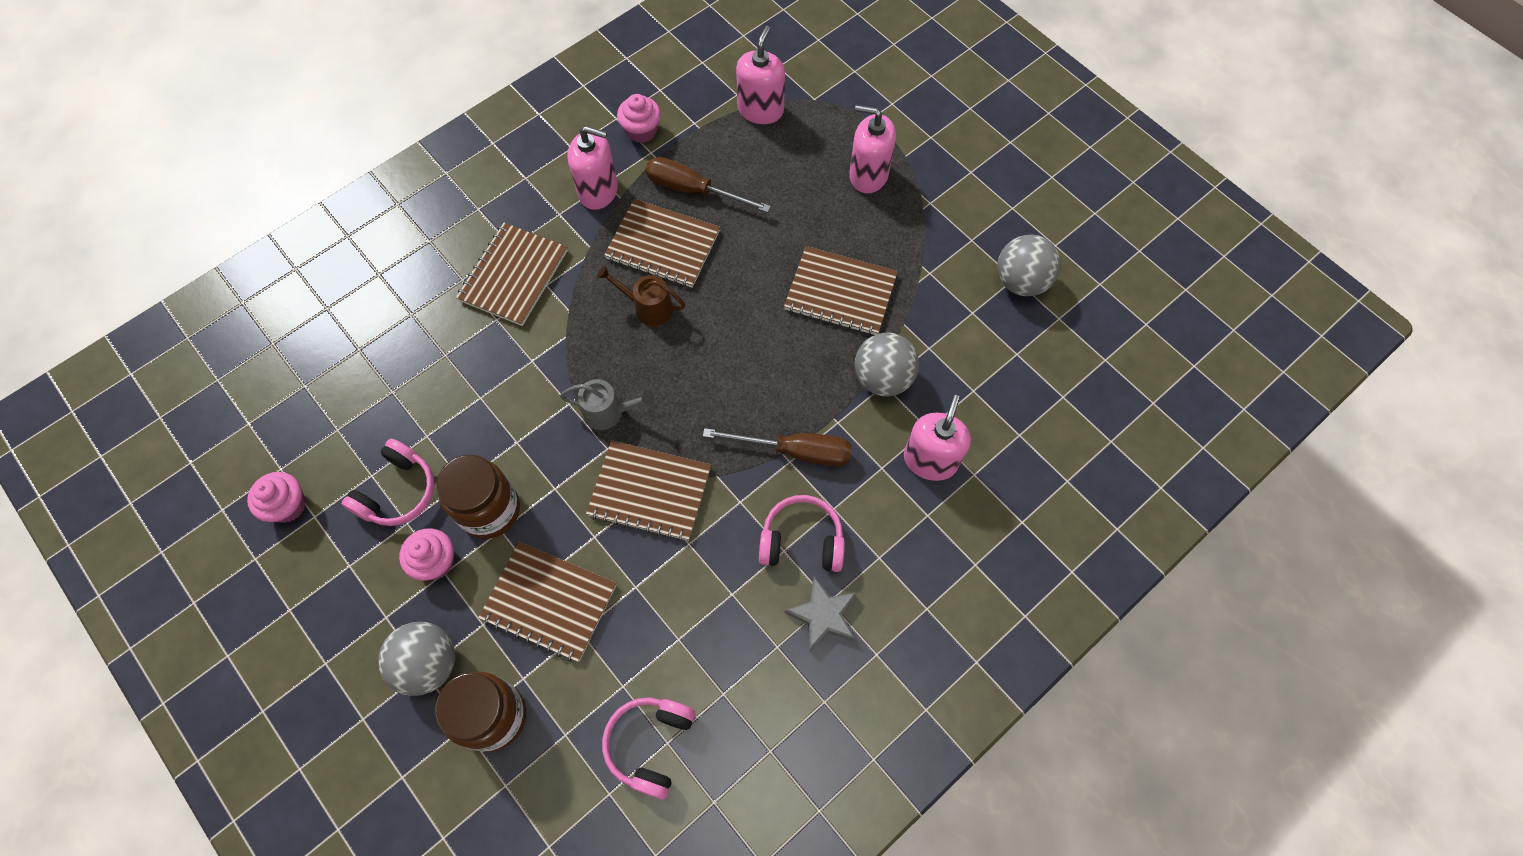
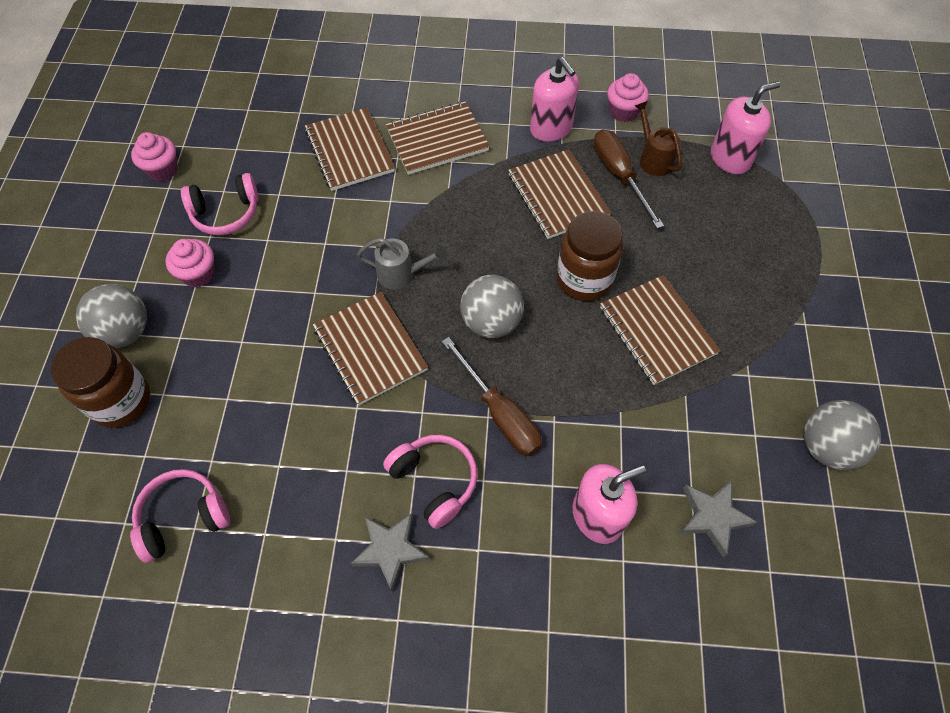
camera: 45 degrees right, 5 degrees down
(490, 510) = (262, 271): brown jar -> brown jar (584, 279)
(549, 602) = (230, 361): brown notebook -> brown notebook (349, 151)
(609, 412) = (401, 274): grey watering can -> grey watering can turned 45 degrees counterclockwise
(647, 307) = (502, 227): brown watering can -> brown watering can (653, 158)
(868, 175) = (771, 265): pink soap dispenser -> none
(883, 378) = (624, 420): grey ball -> grey ball (491, 322)
(999, 393) = (712, 517): none -> grey star

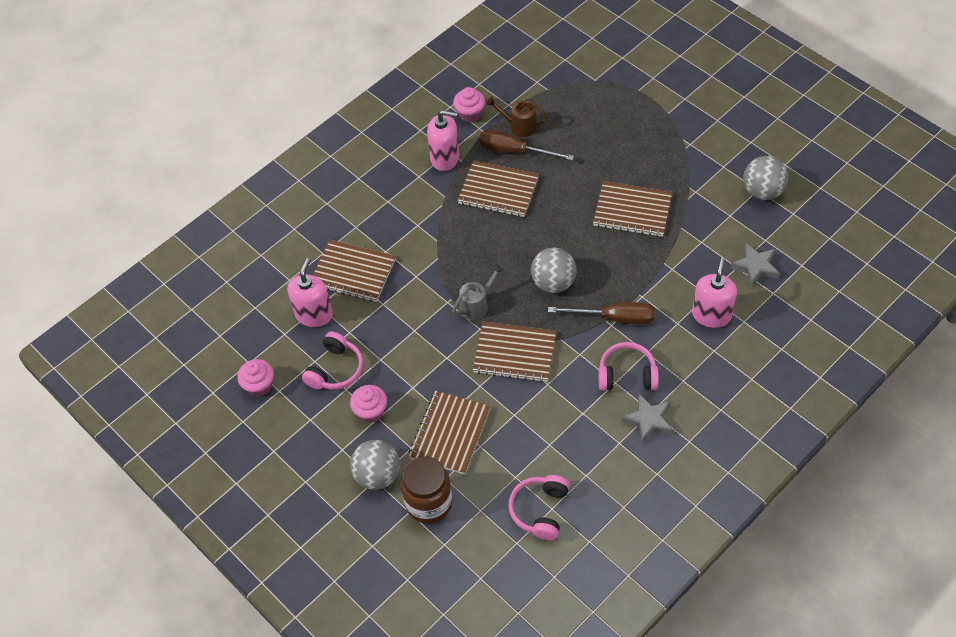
camera: 45 degrees left, 5 degrees down
(437, 140) = (392, 221): brown notebook -> brown notebook (450, 433)
(584, 279) = (568, 219): brown jar -> none
(730, 158) = (556, 91): pink soap dispenser -> pink soap dispenser (314, 314)

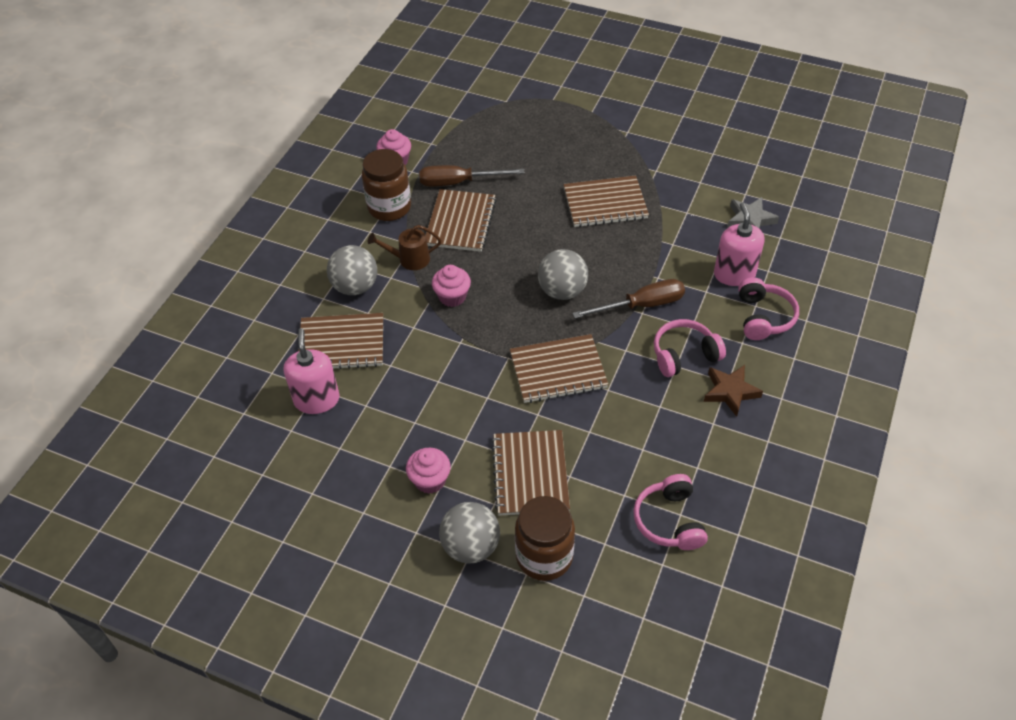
camera: 25 degrees left, 5 degrees down
(259, 385) = (285, 495): pink cupcake -> pink cupcake (452, 297)
(335, 369) = (368, 449): pink headphones -> pink headphones (763, 317)
(445, 158) = (389, 207): pink soap dispenser -> brown jar
(477, 305) = (493, 335): grey watering can -> none
(498, 190) = (460, 222): brown notebook -> brown notebook turned 75 degrees counterclockwise
(519, 126) = (452, 159): brown watering can -> brown watering can (409, 259)
(648, 420) = (730, 392): grey star -> brown star
(762, 191) = (718, 153): grey ball -> grey ball (355, 287)

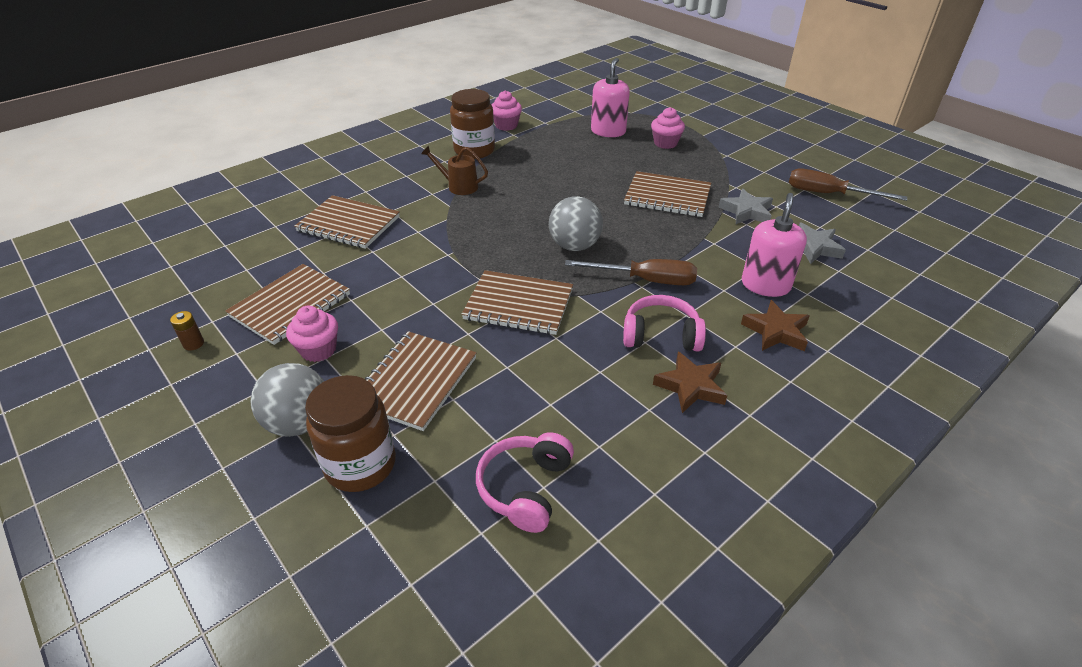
camera: 25 degrees right, 10 degrees down
(317, 400) = (289, 255): pink soap dispenser -> pink soap dispenser (608, 131)
(318, 520) = (193, 344): none -> brown battery
(355, 287) = (397, 191): grey ball -> none
(452, 297) = (471, 221): pink cupcake -> pink cupcake (665, 143)
(459, 182) = (546, 150): brown screwdriver -> brown screwdriver (828, 194)
(460, 222) = (524, 175): brown notebook -> brown notebook (290, 305)
(680, 198) = (746, 211): none -> grey star
(763, 317) = (776, 331): pink headphones -> brown star

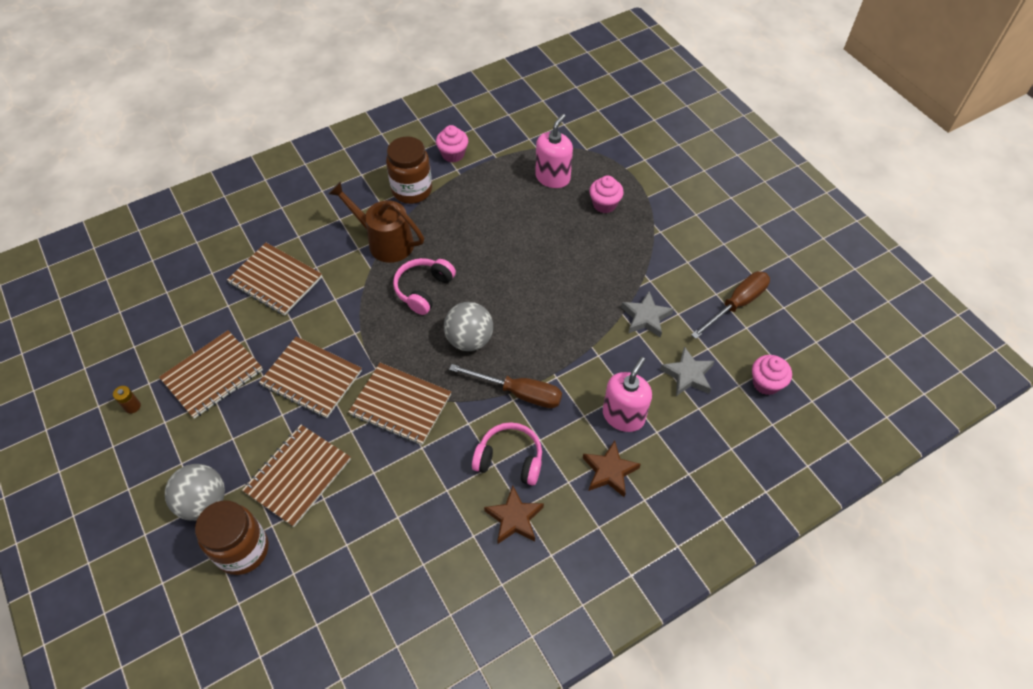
camera: 10 degrees right, 15 degrees up
(318, 350) = (228, 429): pink cupcake -> pink cupcake (766, 383)
(458, 186) = (385, 242): brown watering can -> brown watering can, size x1.58
(526, 488) = (357, 592): pink headphones -> pink headphones (424, 290)
(667, 196) = (578, 285): brown notebook -> brown notebook (311, 378)
(828, 194) = (737, 304): brown screwdriver -> brown screwdriver turned 105 degrees clockwise

